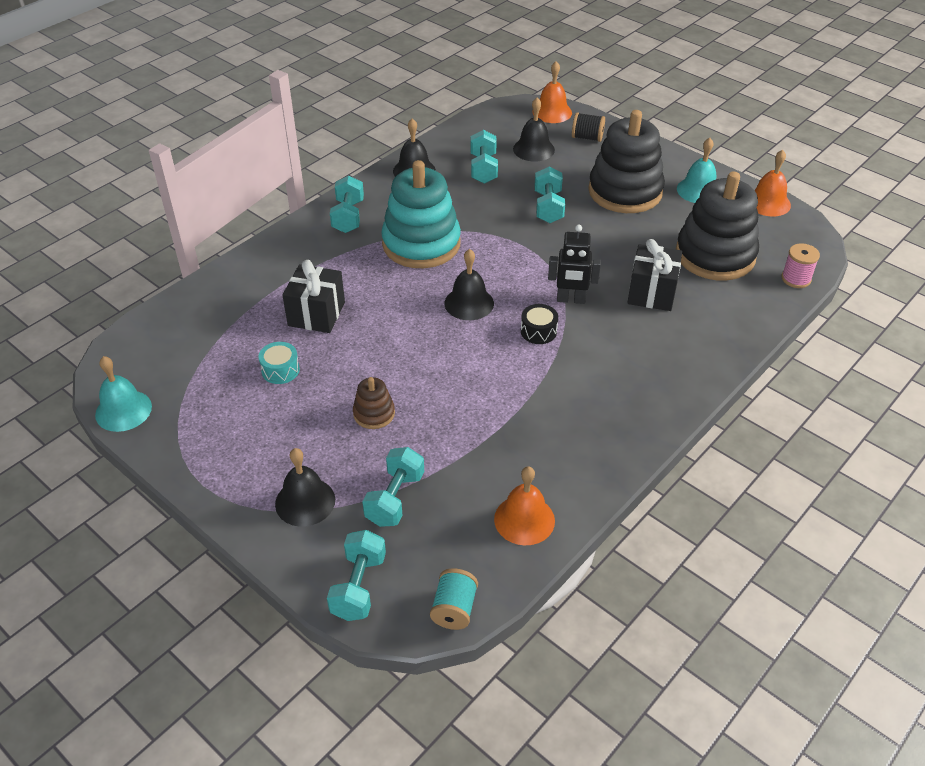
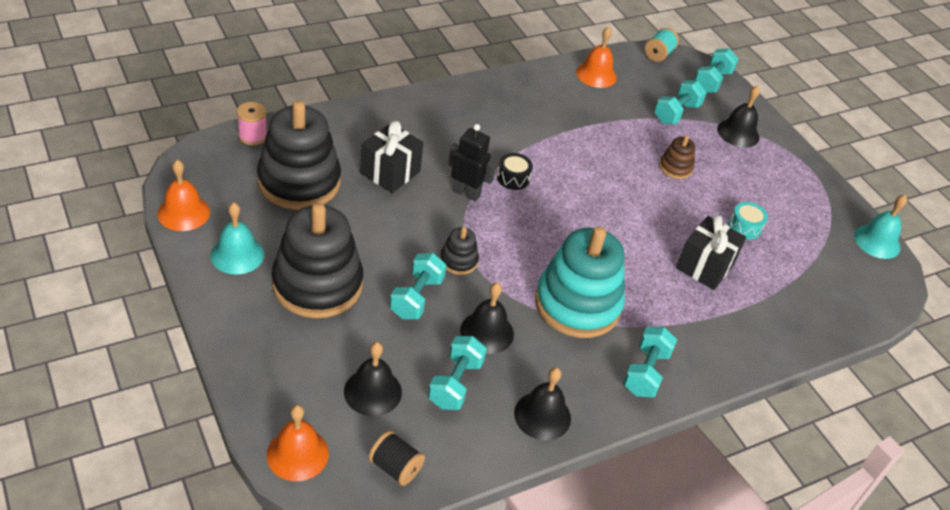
camera: 165 degrees left, 0 degrees up
(469, 303) = (560, 224): black bell -> black bell (487, 332)
(536, 242) = (458, 261): none -> black stacking toy
(587, 137) = (290, 384): black spool -> black spool (395, 467)

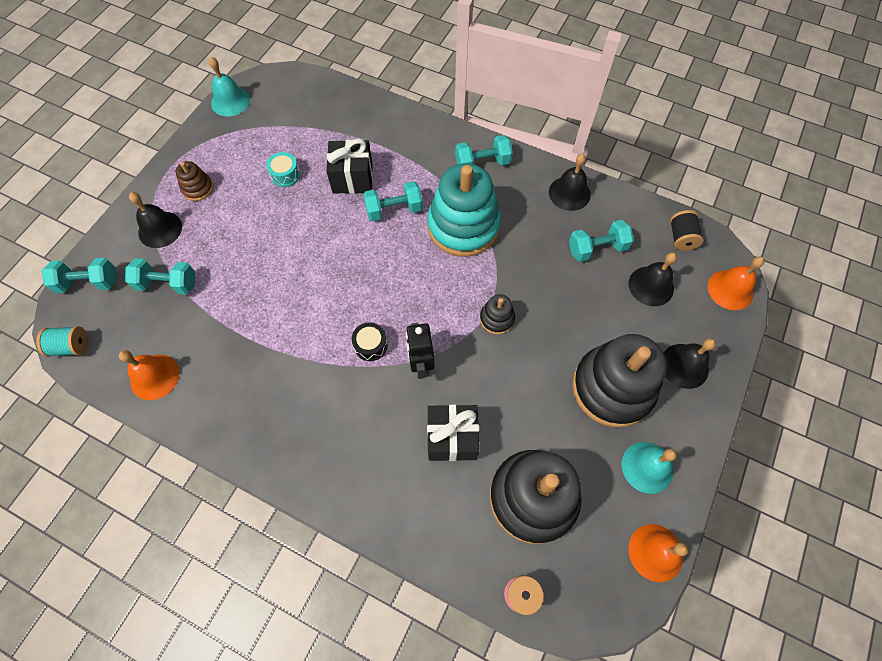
camera: 120 degrees left, 20 degrees up
(416, 297) = (556, 318): turquoise dumbbell -> turquoise dumbbell (394, 210)
(487, 332) = (540, 259): black bell -> black bell (684, 366)
(675, 167) = (250, 247): brown stacking toy -> brown stacking toy (198, 188)

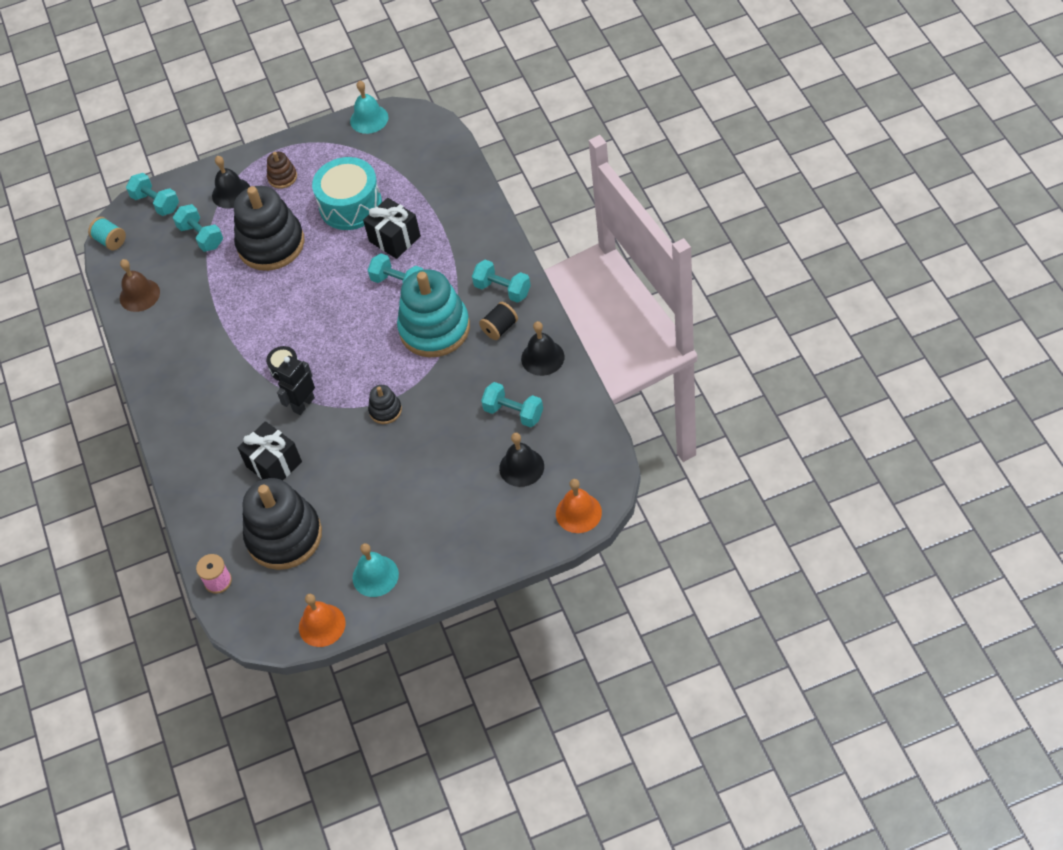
camera: 50 degrees right, 10 degrees down
(154, 377) = (139, 295): orange bell -> brown bell
(285, 175) = (350, 205): turquoise drum -> turquoise drum, size x2.22
(612, 388) = (411, 512): black stacking toy -> black stacking toy (271, 244)
(681, 237) = (589, 450): black spool -> black spool (500, 328)
(684, 366) = (478, 536): black bell -> none

